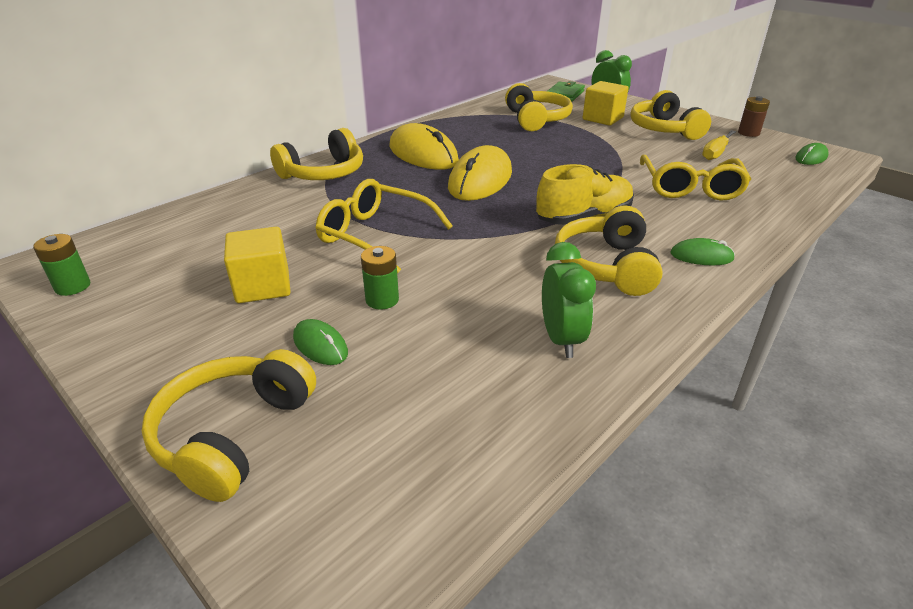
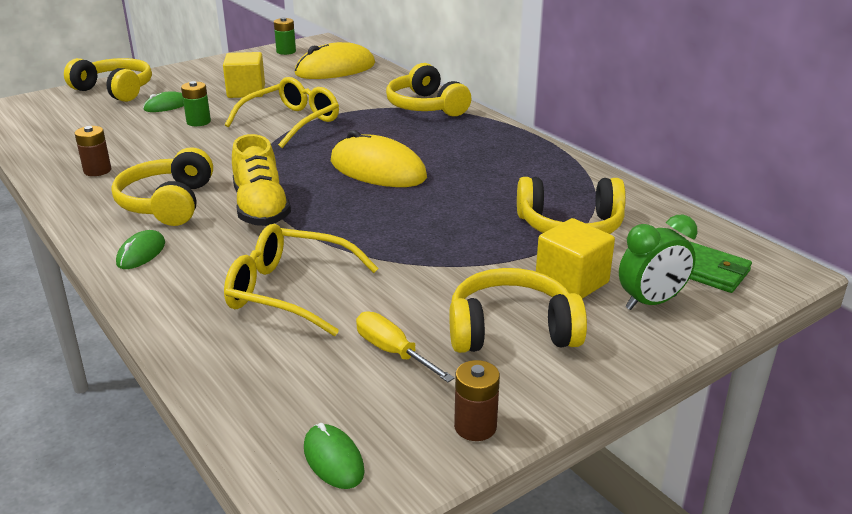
camera: 100 degrees right, 5 degrees down
(423, 154) = (459, 148): yellow mouse -> yellow mouse (335, 69)
(561, 339) = (97, 170): green clock -> brown battery
(606, 266) = (168, 203): yellow headphones -> yellow headphones turned 105 degrees counterclockwise

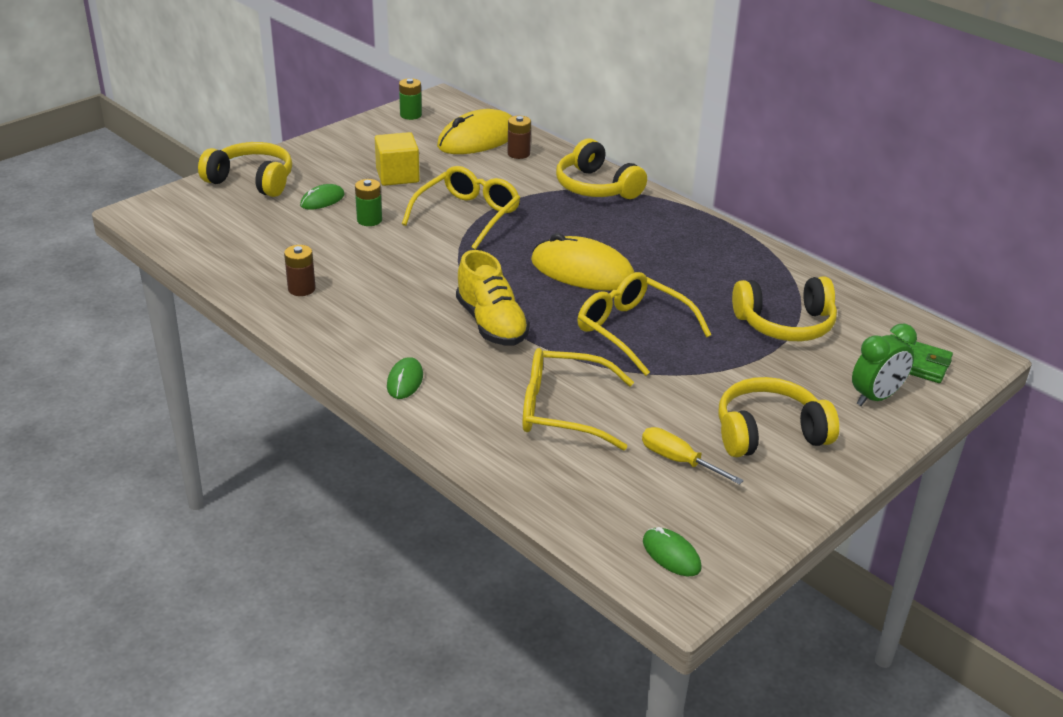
camera: 10 degrees left, 5 degrees up
(168, 203) = (397, 323): yellow headphones -> none
(403, 222) = (632, 330): none -> yellow glasses
(475, 427) = (770, 519): brown battery -> brown battery (518, 154)
(571, 282) = (804, 382): yellow cube -> none

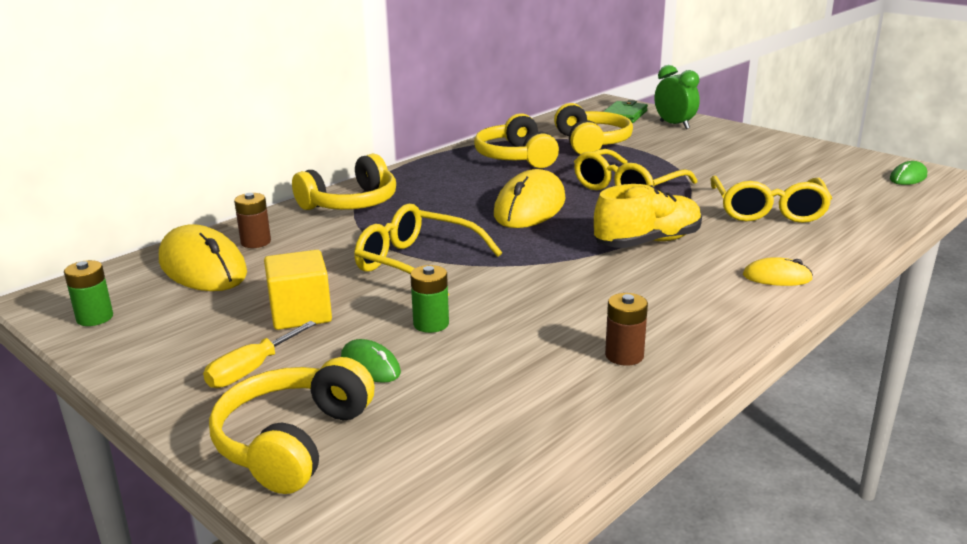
camera: 90 degrees left, 10 degrees down
(405, 381) = (777, 277): green mouse -> yellow mouse
(678, 460) = (799, 175): yellow screwdriver -> yellow screwdriver (252, 370)
(769, 433) = (740, 151): yellow headphones -> yellow headphones (516, 157)

